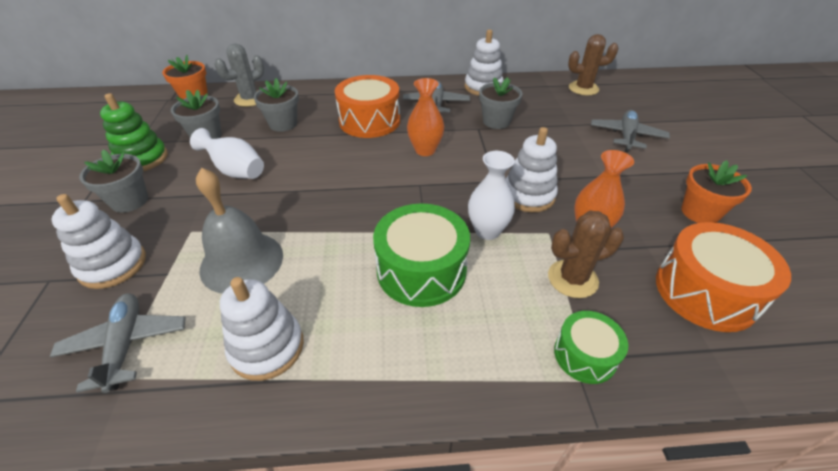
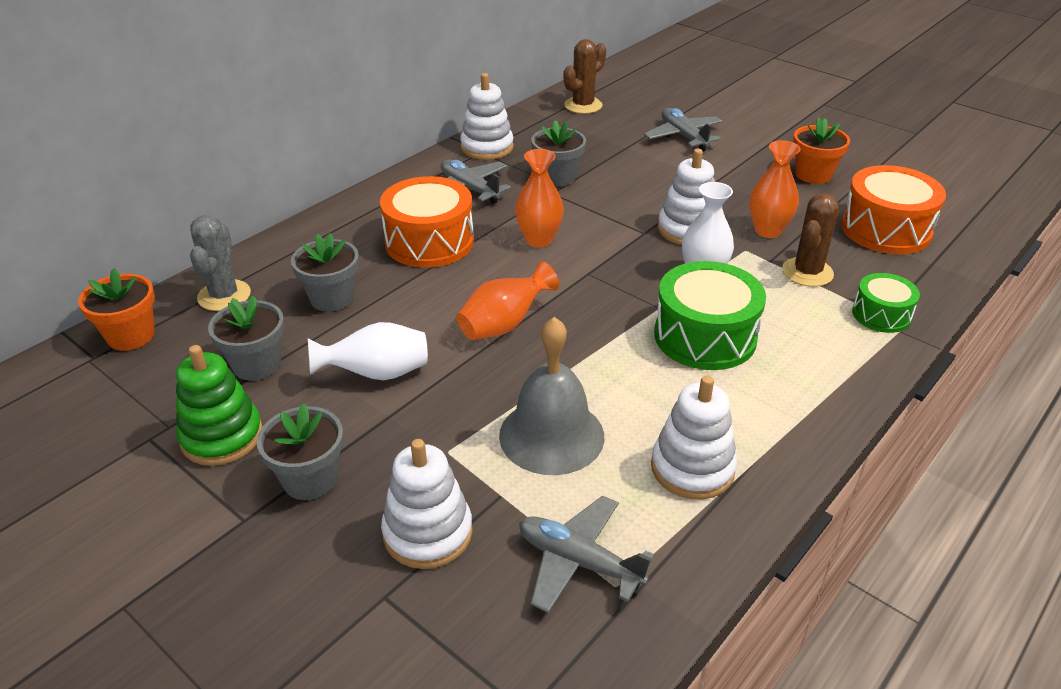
camera: 45 degrees left, 5 degrees down
(328, 185) = (504, 324): none -> orange vase

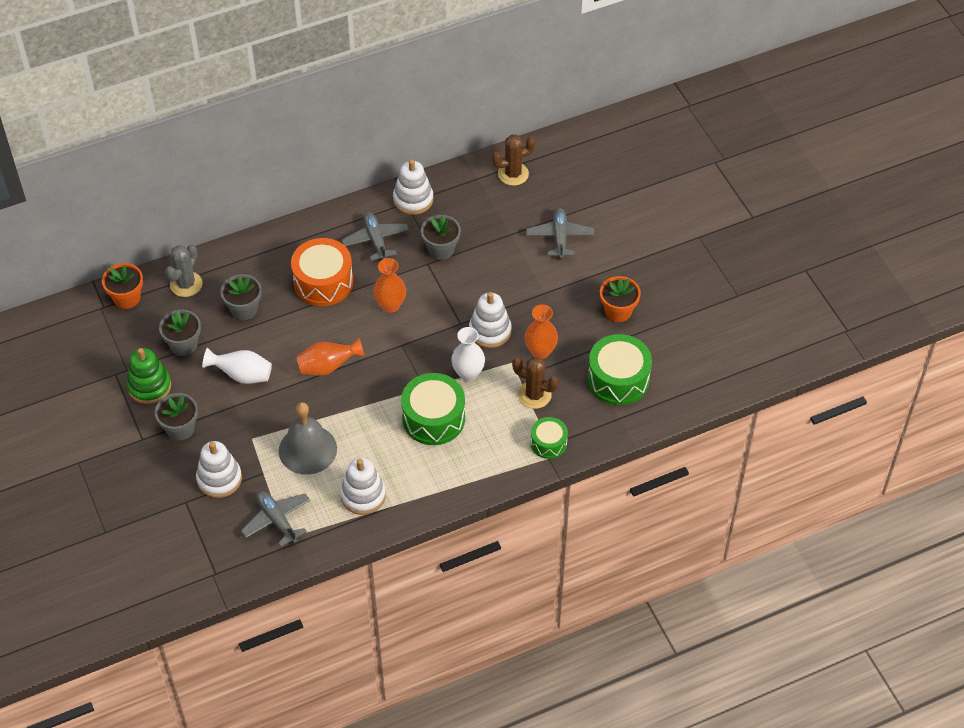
camera: 25 degrees right, 15 degrees up
(807, 272) = (534, 395): brown cactus -> brown cactus turned 60 degrees clockwise
(885, 229) = (618, 379): orange drum -> green drum

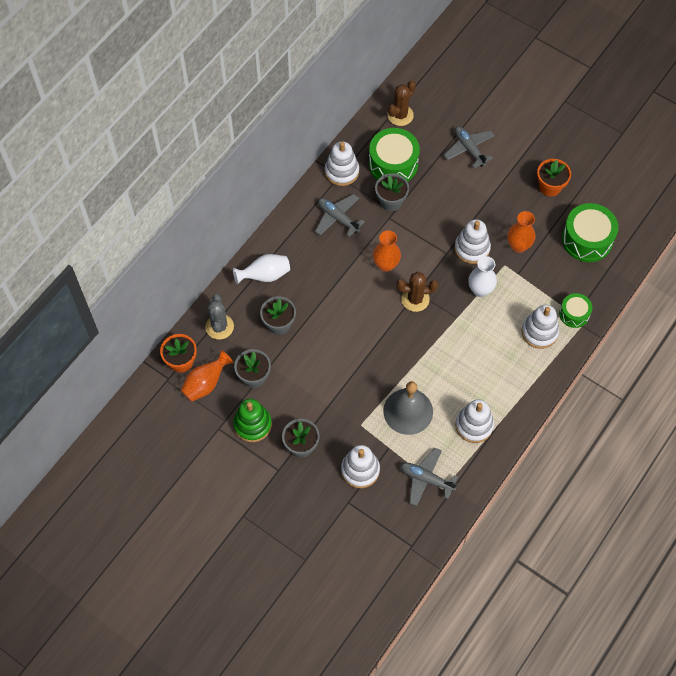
camera: 30 degrees left, 10 degrees up
(242, 375) = (316, 378): white vase -> white vase (265, 275)
(323, 282) = (323, 271): orange drum -> none
(328, 366) = (375, 337): orange vase -> orange vase (206, 383)
(433, 418) = (481, 338): green drum -> green drum (393, 164)
(498, 442) = (539, 332): none -> white stacking toy
(534, 395) = (538, 282): brown cactus -> brown cactus (415, 299)

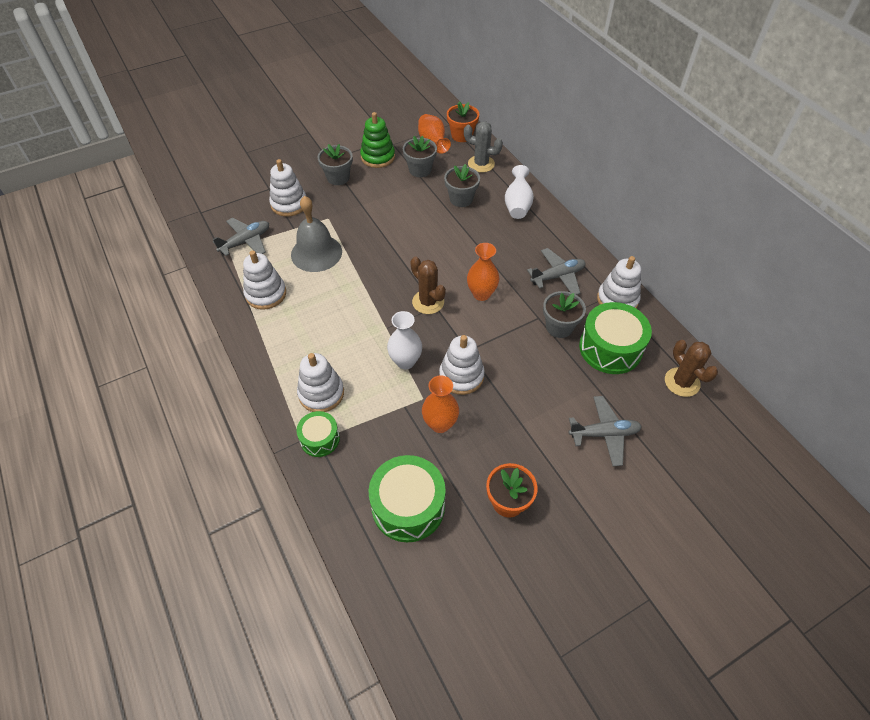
camera: 115 degrees right, 10 degrees down
(415, 299) = (428, 302): brown cactus -> brown cactus turned 60 degrees counterclockwise

